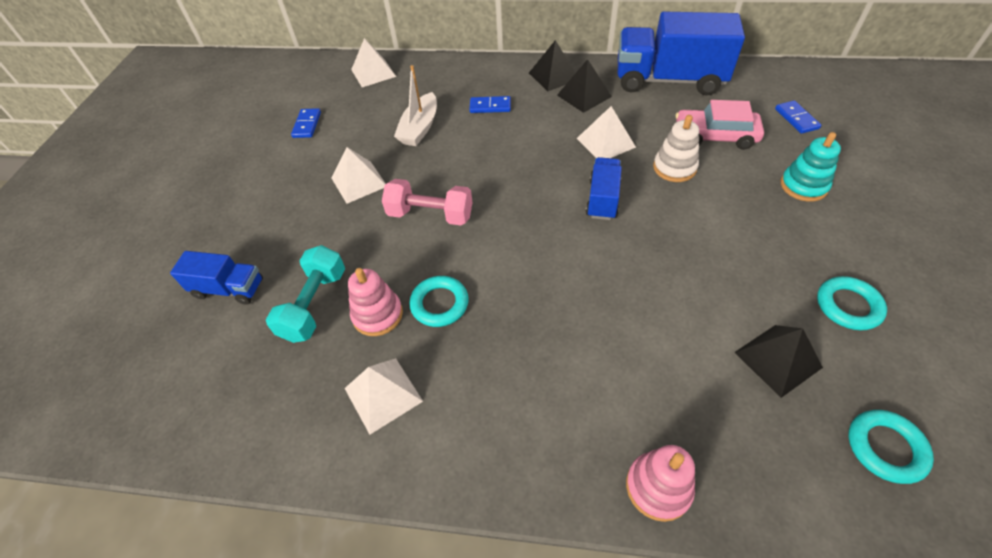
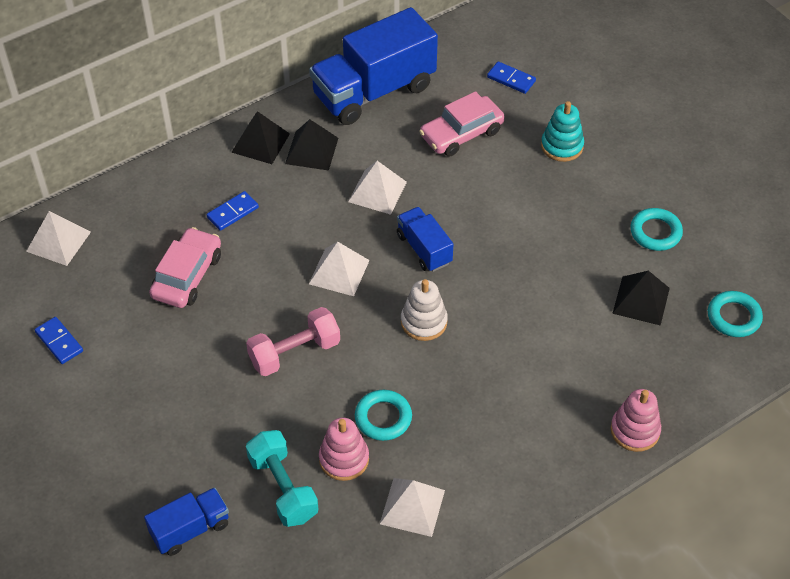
camera: 45 degrees left, 0 degrees up
(359, 182) = (191, 364): white pyramid -> white pyramid (339, 272)
(420, 128) = (187, 276): white boat -> pink car
(674, 168) = (455, 185): white stacking toy -> white stacking toy (424, 322)

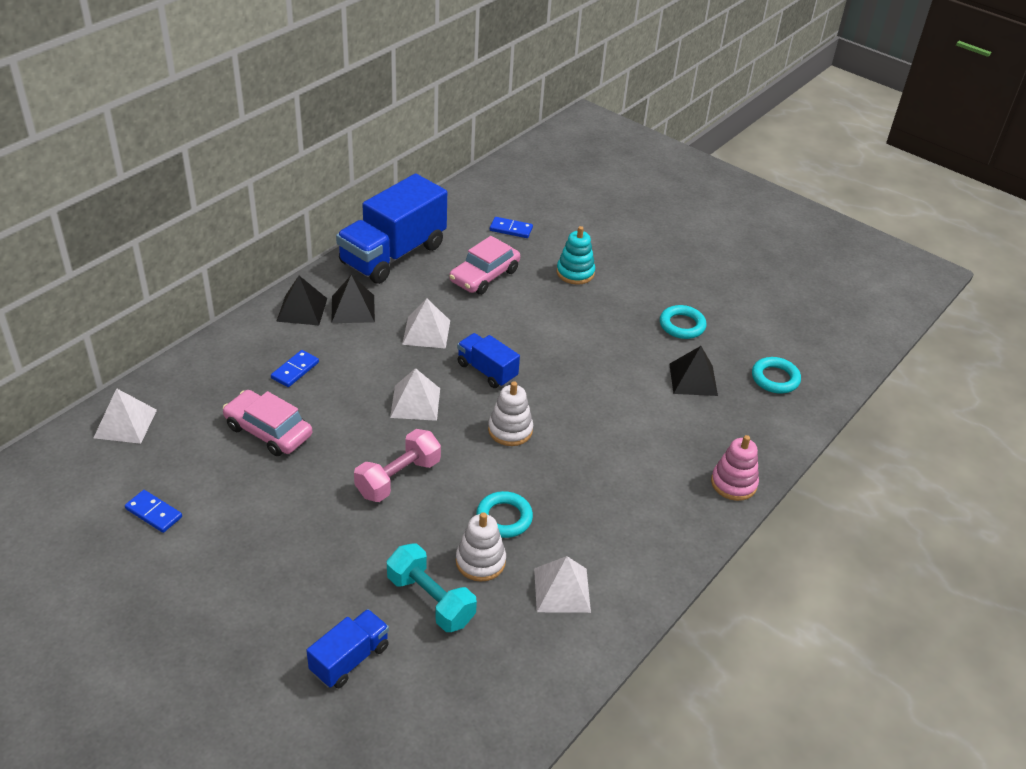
camera: 20 degrees left, 10 degrees down
(187, 276) = (268, 431): pink car -> pink car turned 60 degrees counterclockwise
(344, 459) = (480, 561): pink stacking toy -> white stacking toy

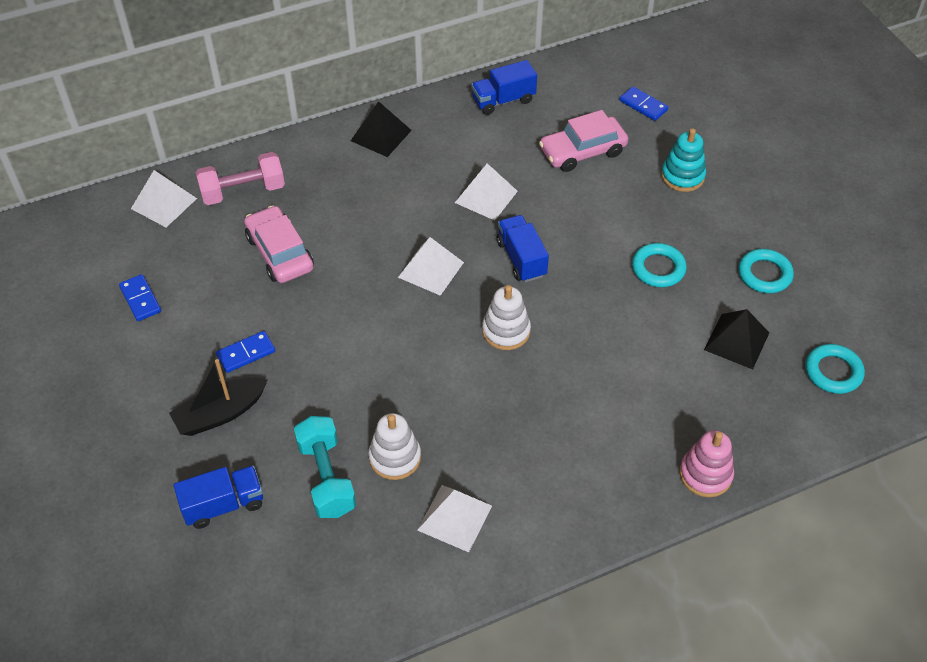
camera: 30 degrees right, 10 degrees up
(295, 370) = (338, 198): blue domino -> blue domino (246, 353)
(297, 583) = (220, 414): none -> black boat
(353, 309) = (429, 149): black pyramid -> none
(393, 254) = (503, 100): blue truck -> blue truck, size x0.51
(398, 478) = (368, 343): pink dumbbell -> pink dumbbell (243, 191)
(504, 518) = (444, 421): turquoise ring -> turquoise ring (658, 268)

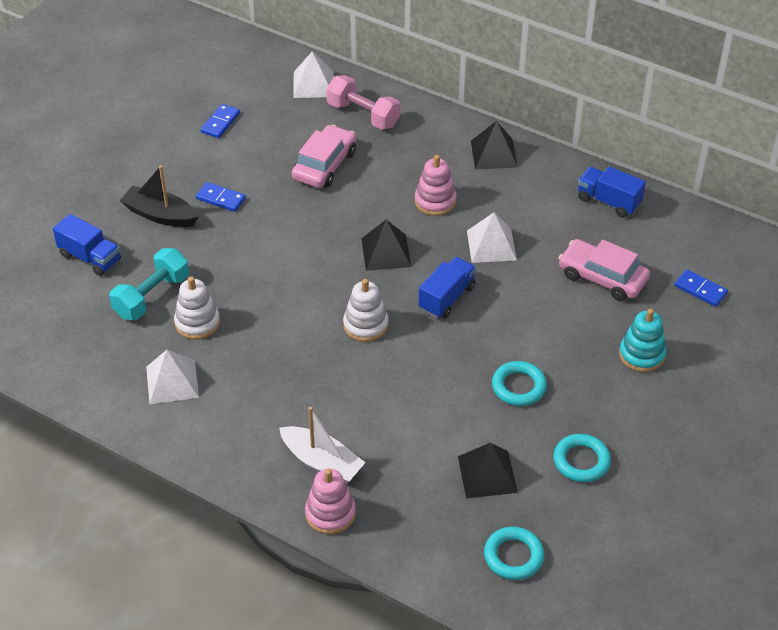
camera: 55 degrees right, 5 degrees down
(400, 203) = (435, 201): none -> pink stacking toy
(431, 269) = (386, 252): white pyramid -> black pyramid
(642, 449) = (322, 462): none -> white boat
(643, 105) = (700, 290): blue domino -> blue domino turned 60 degrees counterclockwise

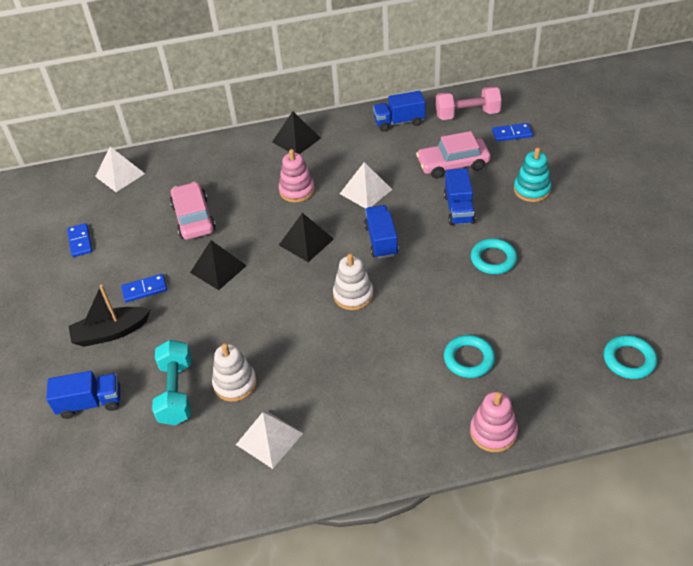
camera: 40 degrees left, 0 degrees up
(322, 462) = (443, 404): white boat -> none
(363, 115) = (180, 171): pink dumbbell -> pink dumbbell (467, 114)
(487, 474) = (547, 324): black pyramid -> black pyramid (218, 269)
(550, 321) = (459, 209): none -> blue truck
(581, 461) = (585, 273): turquoise ring -> turquoise ring (469, 359)

